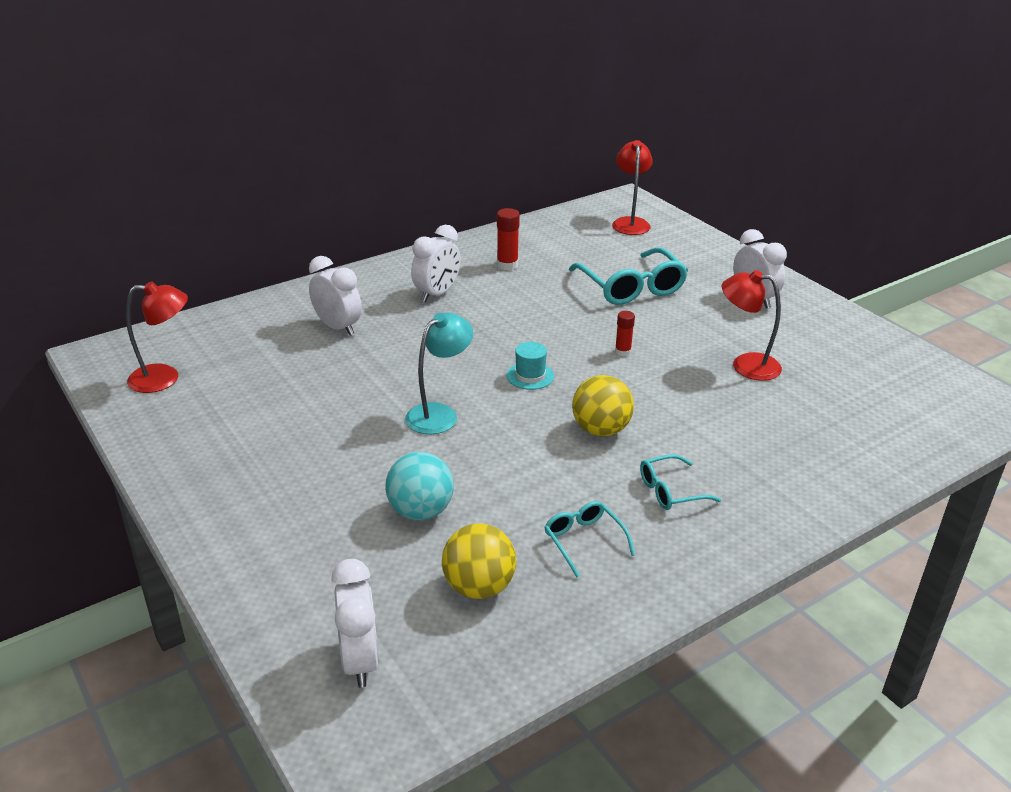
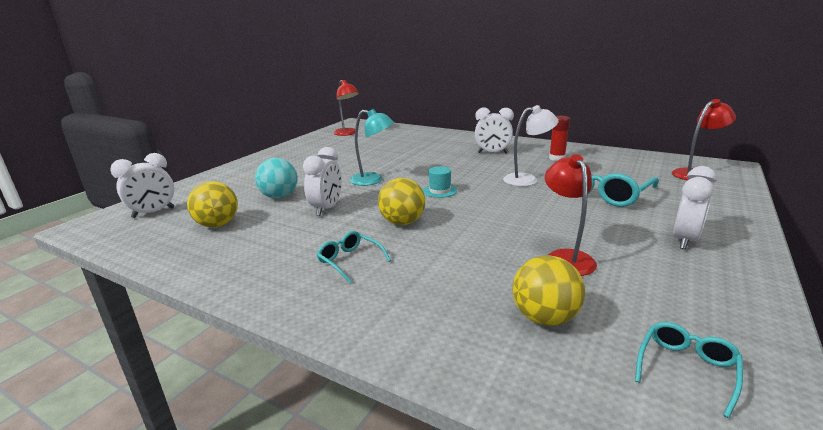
camera: 65 degrees right, 10 degrees down
(338, 327) = (426, 145): white clock -> white clock (326, 209)
(553, 309) = (527, 179): none -> white lamp
(584, 541) = (274, 243): turquoise glasses -> turquoise glasses (686, 369)
(622, 351) = (509, 209): red glue stick -> none
(831, 415) = (544, 318): none -> yellow ball

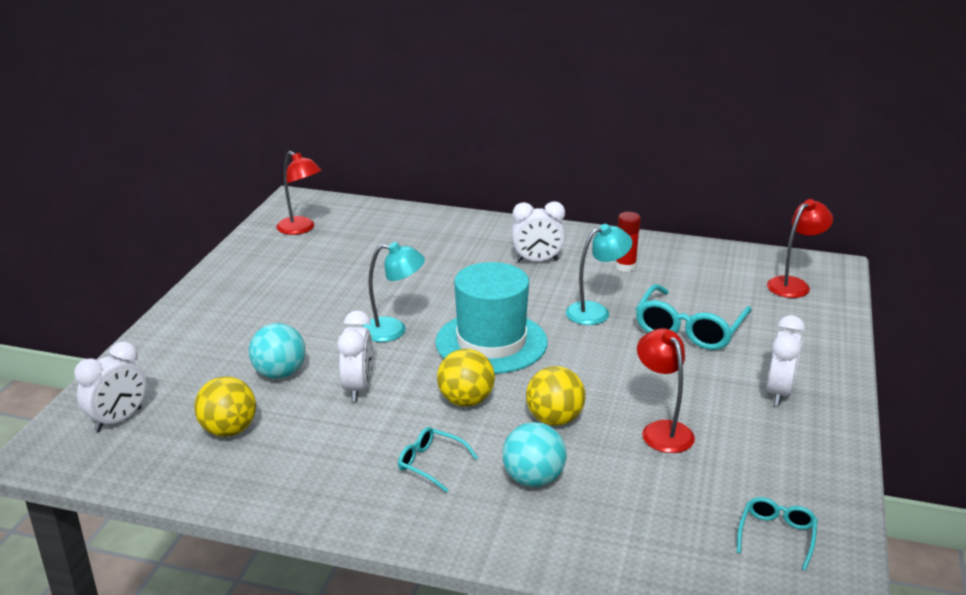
camera: 15 degrees left, 5 degrees up
(432, 282) = (533, 479): none -> turquoise ball
(439, 191) = (491, 342): turquoise hat -> turquoise hat, size x2.49
(527, 179) = (596, 311): white lamp -> turquoise lamp
(544, 318) = (654, 505): yellow ball -> yellow ball (554, 419)

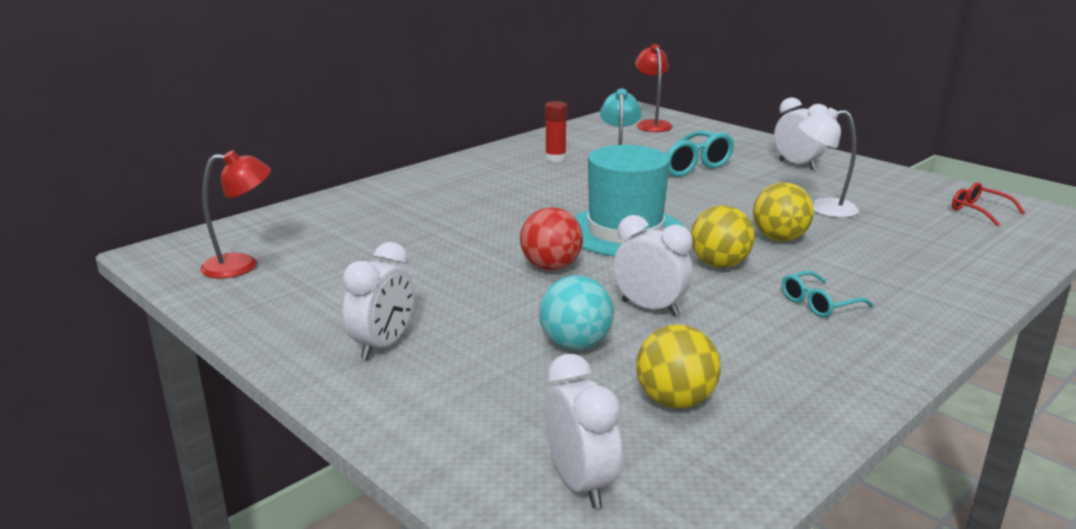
camera: 60 degrees left, 5 degrees down
(393, 330) = (551, 267): turquoise lamp -> red ball
(533, 479) = (868, 267): turquoise ball -> none
(537, 261) = (499, 182): white clock -> white clock (383, 345)
(662, 430) = (823, 208): red lamp -> white lamp
(776, 535) = (979, 211): turquoise glasses -> red glasses

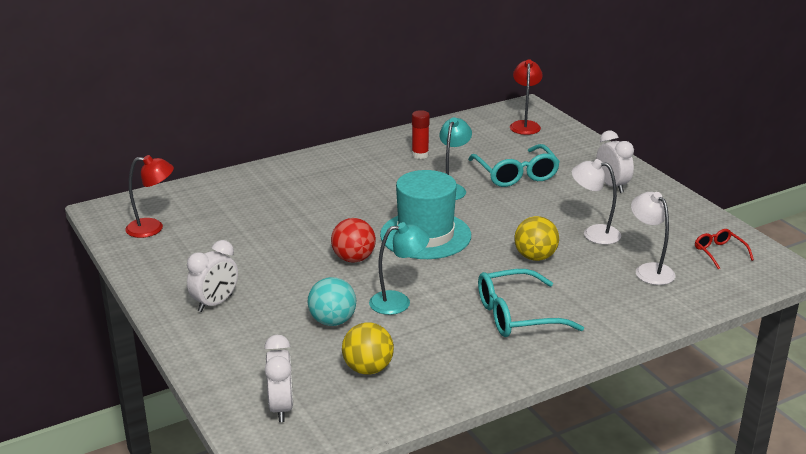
camera: 15 degrees right, 5 degrees up
(650, 308) = (398, 302): white clock -> turquoise lamp
(719, 265) = (472, 274): yellow ball -> none
(818, 303) = (516, 315): turquoise glasses -> turquoise glasses, size x1.86
(924, 236) = (649, 270): none -> white lamp

